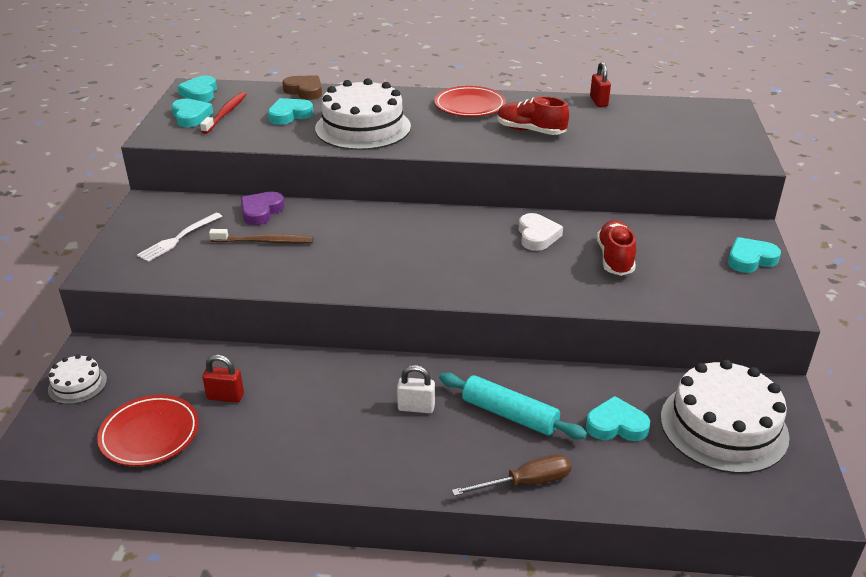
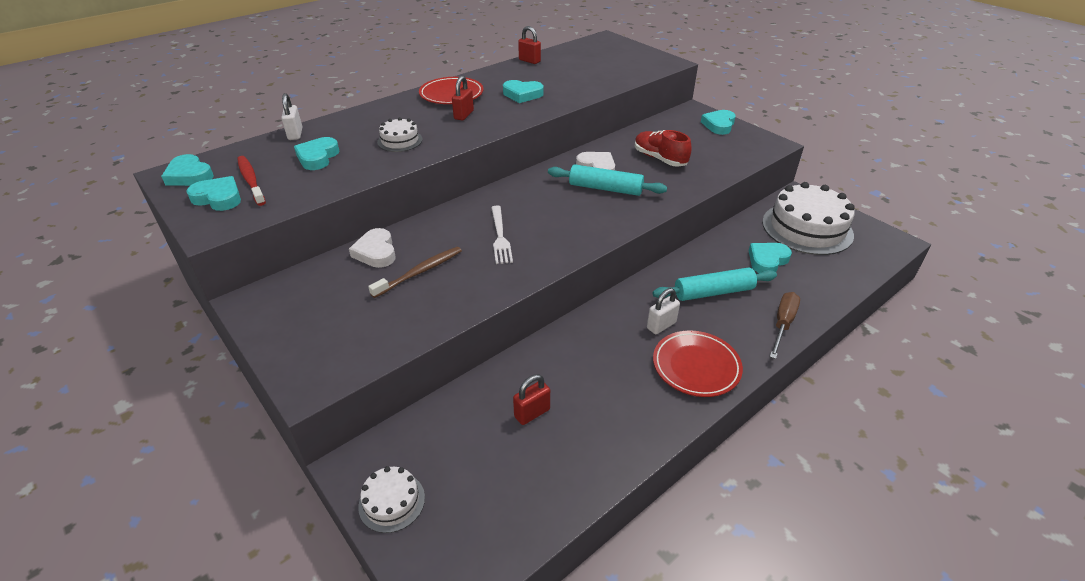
camera: 45 degrees left, 5 degrees up
(150, 434) = (523, 486): red plate -> red plate (696, 366)
(178, 238) = (338, 313): white fork -> white fork (500, 237)
(261, 211) = (376, 252): purple heart -> white heart
(304, 91) = (295, 134): brown heart -> white padlock
(363, 127) = (400, 141): white cake -> white cake, size x0.48
(447, 128) = (464, 115): none -> red padlock
(511, 257) = (605, 188): none -> turquoise rolling pin
(530, 131) = (522, 94): red shoe -> turquoise heart

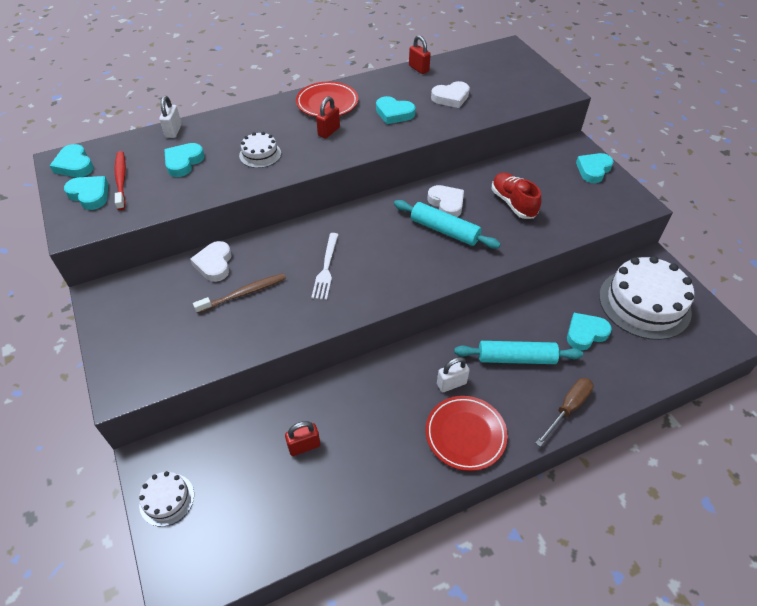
camera: 15 degrees right, 10 degrees up
(571, 77) = (451, 98): none -> white heart

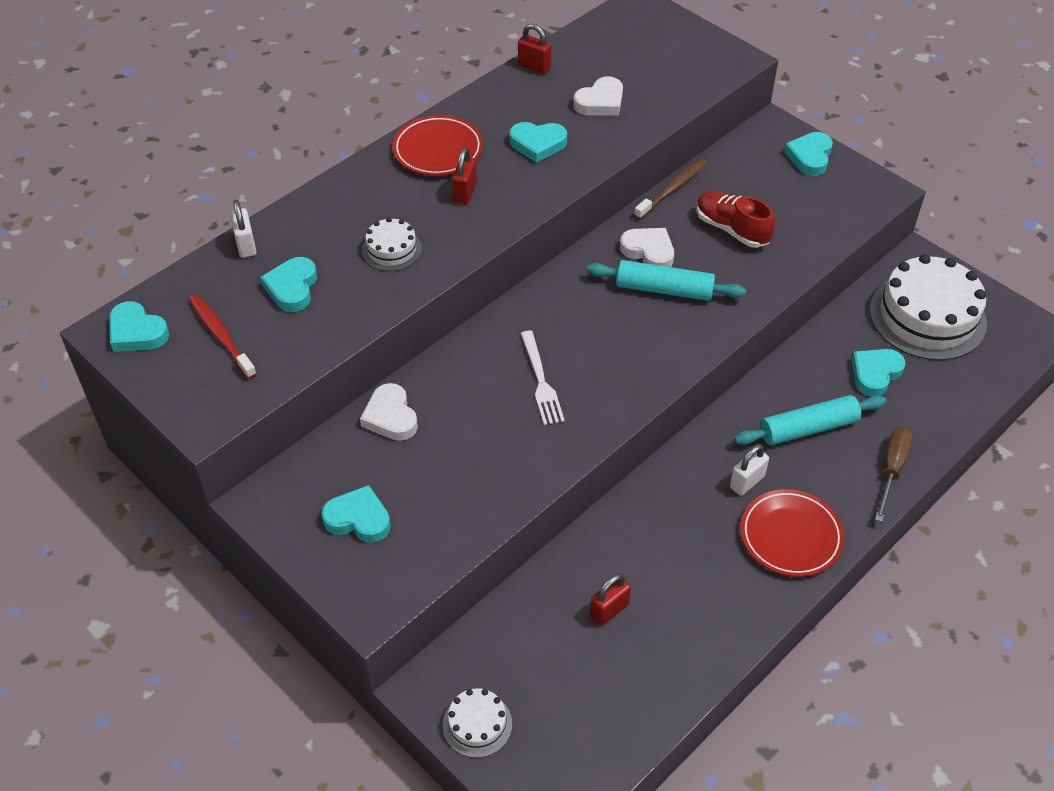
camera: 20 degrees left, 0 degrees up
(90, 195) = (192, 369): turquoise heart -> turquoise heart (358, 519)
(243, 294) = (453, 444): brown toothbrush -> brown toothbrush (672, 189)

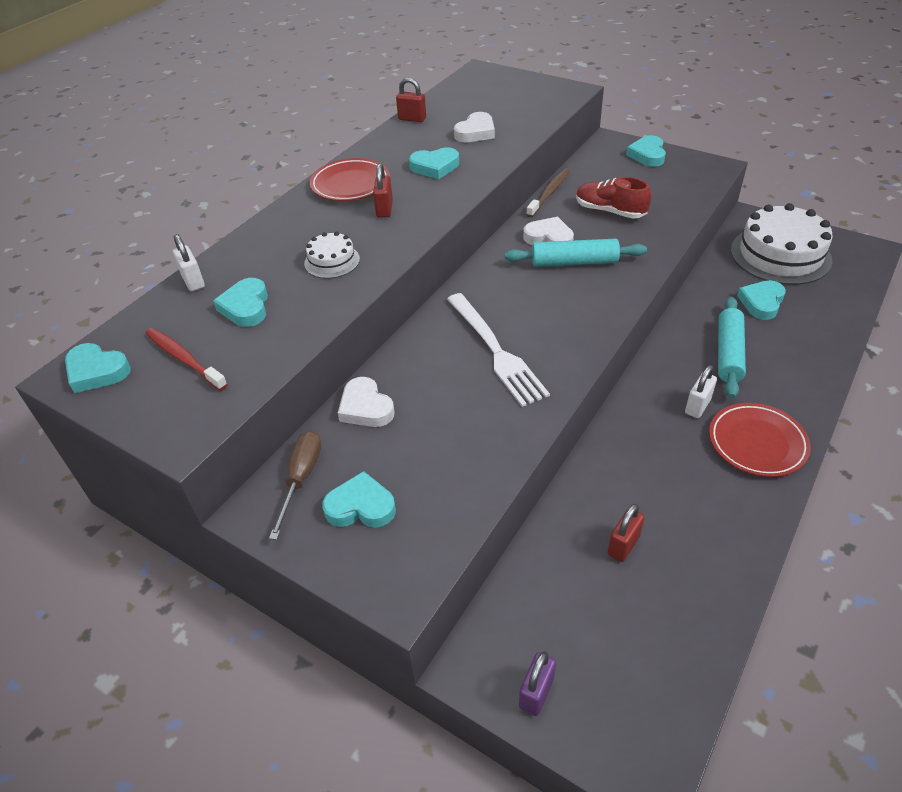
camera: 10 degrees left, 5 degrees down
(477, 724) = (536, 693): white cake -> purple padlock
(541, 381) = (496, 351): white fork -> white fork, size x1.54
(808, 428) = (728, 353): turquoise rolling pin -> turquoise rolling pin turned 45 degrees counterclockwise
(892, 470) = (814, 371): brown screwdriver -> brown screwdriver (301, 478)

